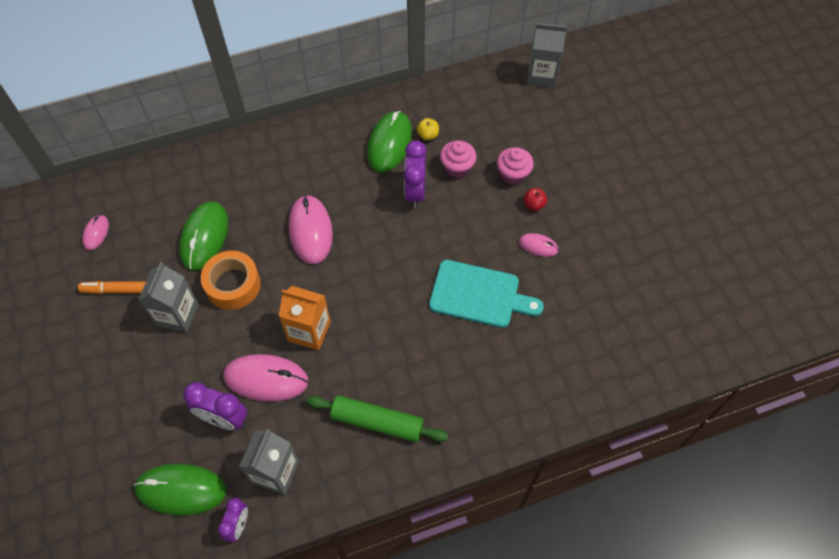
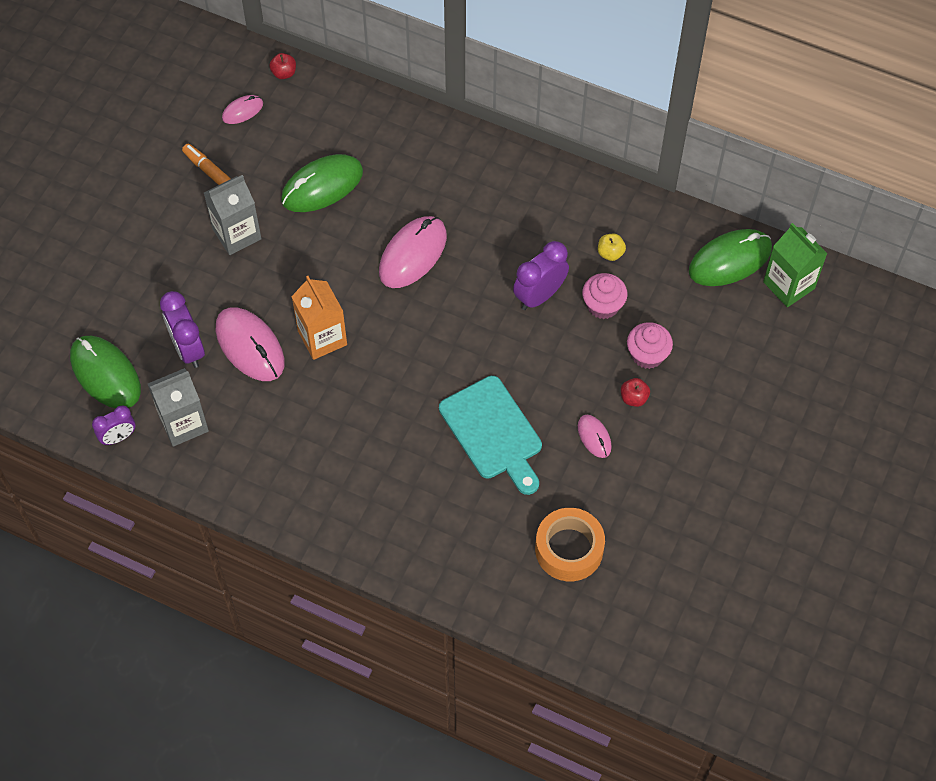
camera: 45 degrees right, 0 degrees up
(101, 188) = (284, 73): none -> red apple
(233, 285) = (303, 246): orange tape -> orange tape (569, 549)
(377, 422) = (297, 457): green rolling pin -> none
(389, 143) = (566, 232): green mouse -> green mouse (730, 260)
(542, 75) = (788, 285): grey carton -> green carton

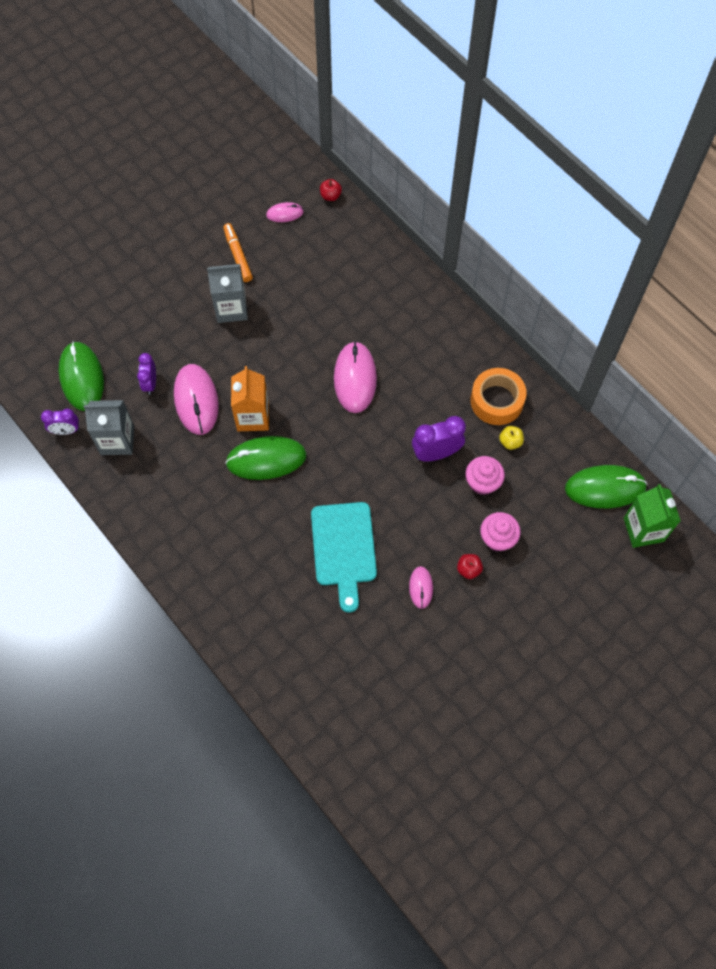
camera: 25 degrees right, 5 degrees up
(188, 349) = (150, 383): purple clock -> purple clock, size x0.64
(322, 186) = (314, 296): green mouse -> green mouse (266, 459)
(413, 254) = (355, 378): pink mouse -> pink mouse turned 60 degrees counterclockwise
(569, 549) = (354, 671): orange tape -> orange tape (496, 401)

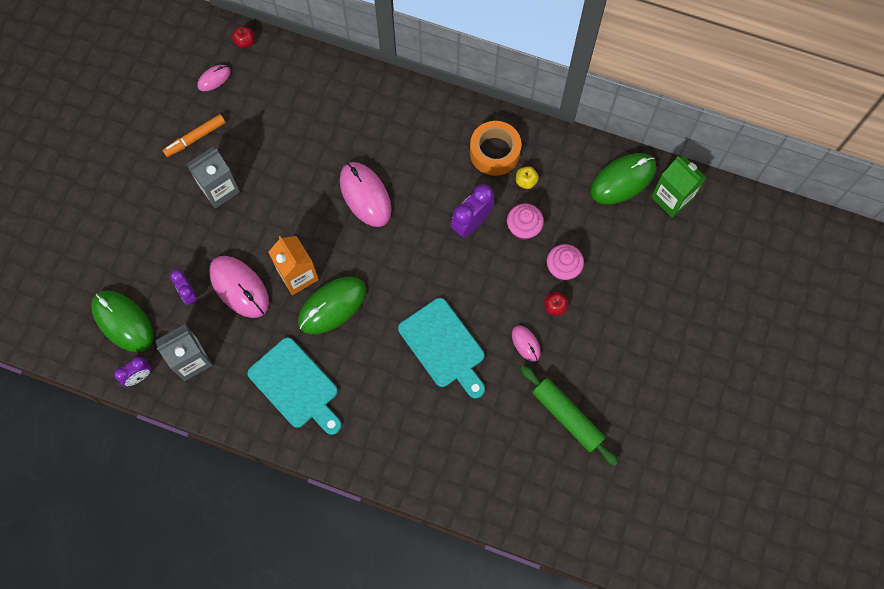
camera: 30 degrees left, 5 degrees up
(191, 511) = (296, 386): none -> turquoise cutting board
(238, 255) = (195, 138): orange marker -> orange marker turned 75 degrees counterclockwise
(419, 676) = (567, 416): none -> green rolling pin

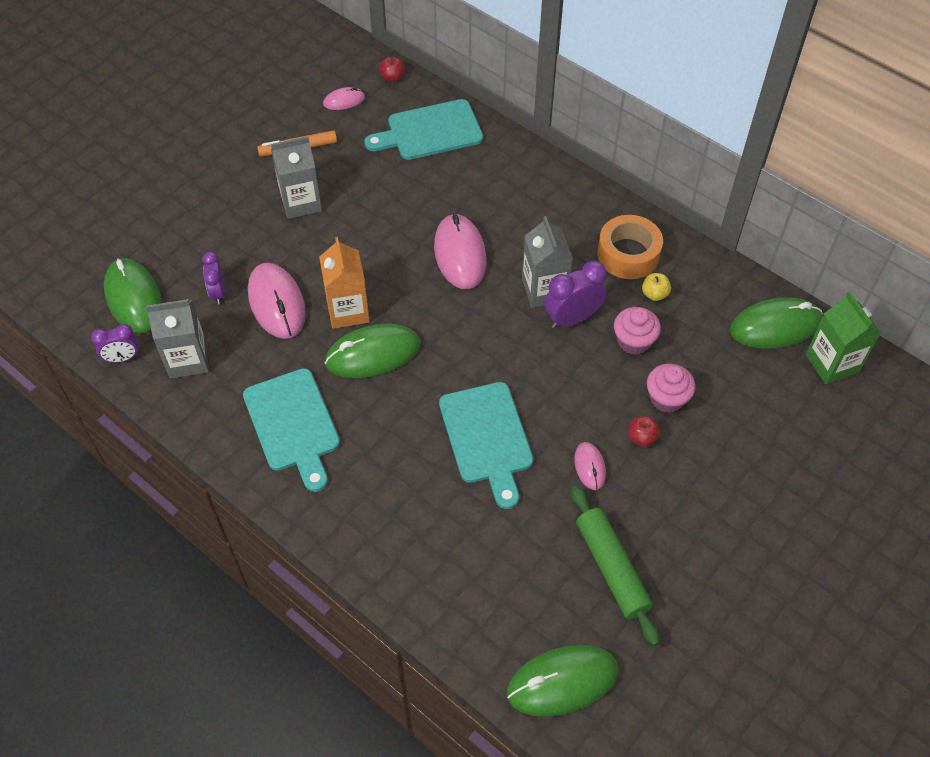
camera: 20 degrees right, 15 degrees down
(297, 86) = (429, 131): none -> turquoise cutting board
(441, 205) = (544, 290): none -> grey carton
(561, 512) = (562, 682): none -> green mouse

